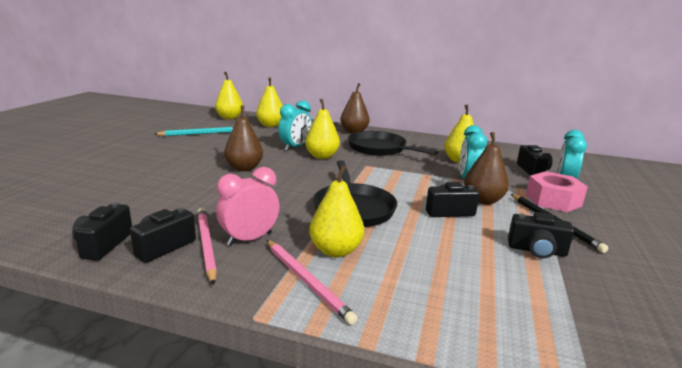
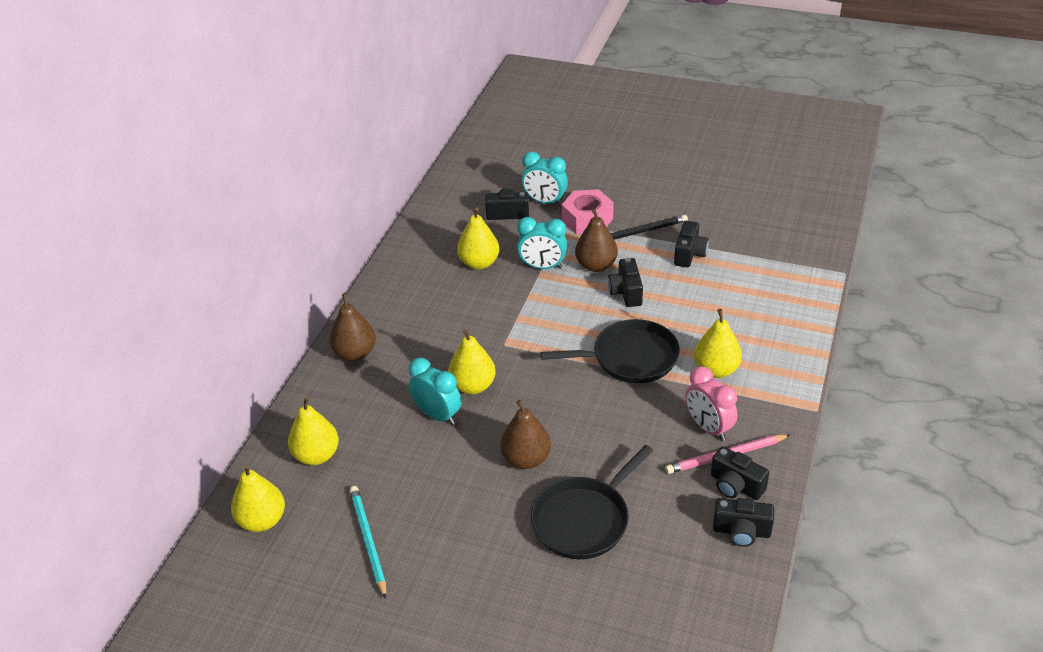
camera: 85 degrees left, 20 degrees up
(306, 281) = (765, 385): pink pencil -> none
(379, 149) = (437, 329): black pan -> black pan (584, 520)

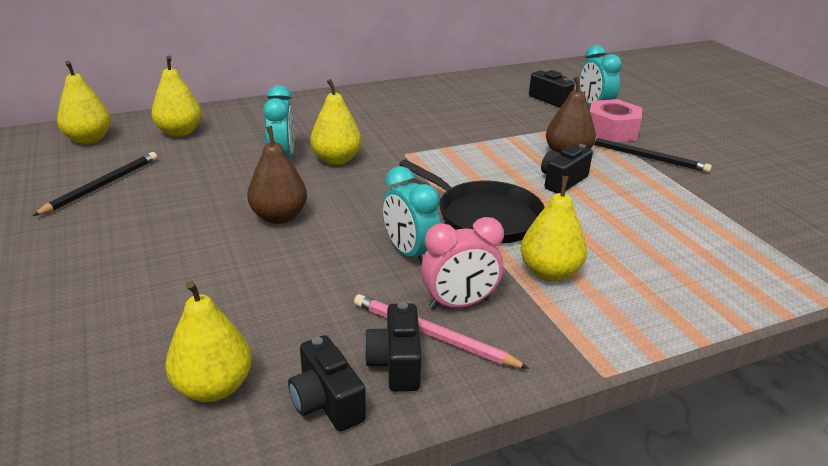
camera: 45 degrees right, 10 degrees down
(355, 353) = (307, 106): brown pear -> none
(368, 541) = (102, 185): turquoise pencil -> black pencil
(479, 263) = (477, 110): yellow pear -> yellow pear (213, 387)
(542, 267) = (521, 134): turquoise clock -> turquoise clock (409, 253)
(584, 520) = (232, 280): black pan -> none
(689, 254) = (672, 191): black camera -> none
(708, 427) = (459, 304): pink clock -> pink clock turned 120 degrees counterclockwise

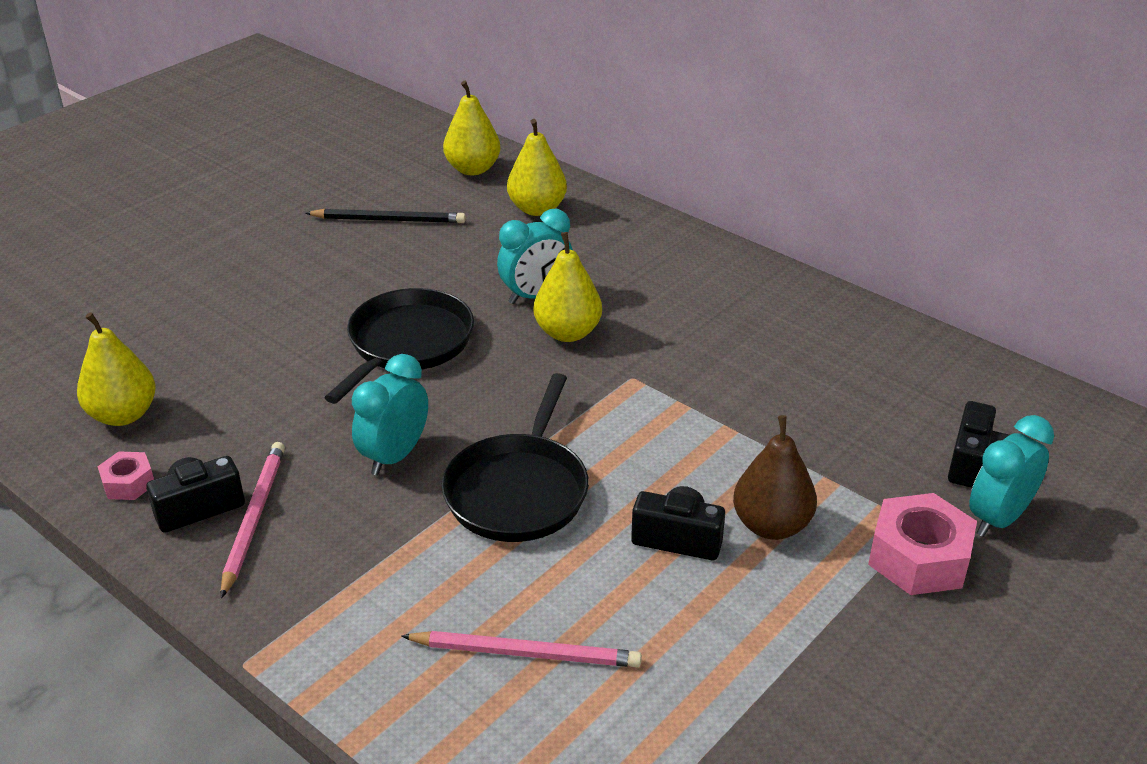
camera: 65 degrees right, 5 degrees up
(279, 217) = (407, 343): brown pear -> black pan
(326, 402) = (128, 483): black camera -> pink nut
(459, 304) = (317, 521): pink clock -> none
(549, 272) = (423, 578): yellow pear -> none
(638, 252) = (526, 653): none -> pink pencil
(645, 157) = (849, 616): black pencil -> none

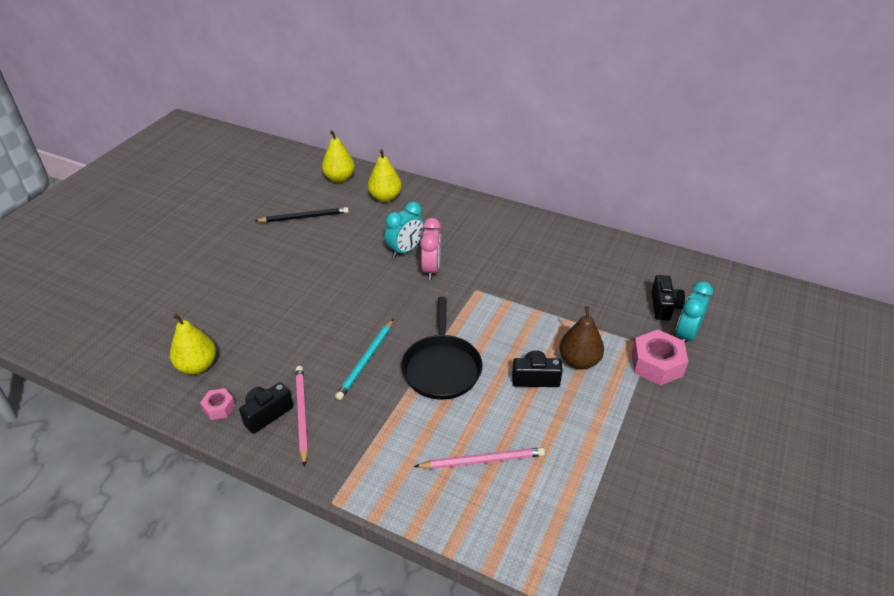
camera: 15 degrees left, 5 degrees up
(394, 456) = (366, 361): turquoise clock -> turquoise pencil
(407, 343) = (345, 291): black pan -> none
(568, 333) = (431, 269): yellow pear -> pink clock

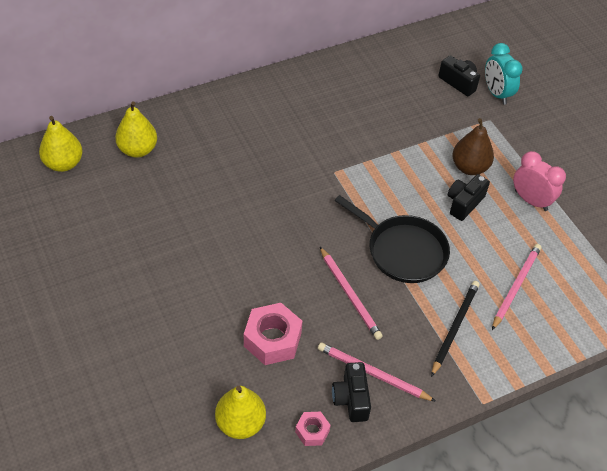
camera: 55 degrees left, 10 degrees up
(304, 217) = (98, 226): black pencil -> black pencil (454, 327)
(366, 361) = (350, 295): turquoise pencil -> pink pencil
(405, 250) = (234, 184): turquoise clock -> none
(431, 269) = (278, 183): pink clock -> pink clock (531, 200)
(656, 364) = (509, 129): pink nut -> pink nut (272, 339)

